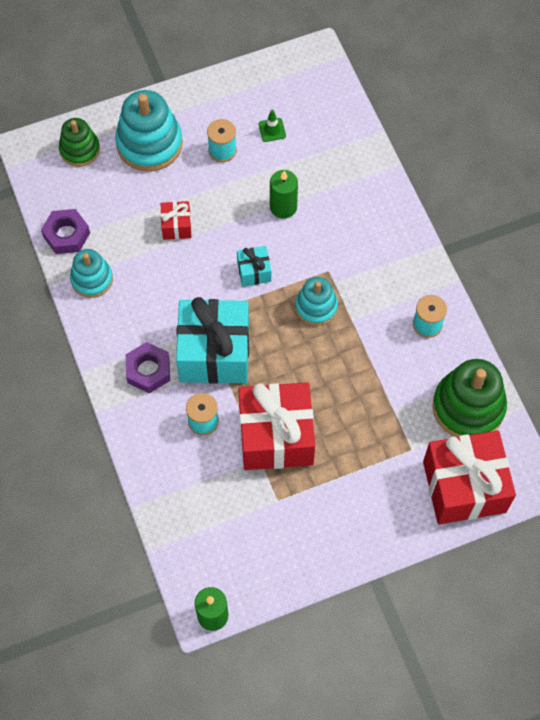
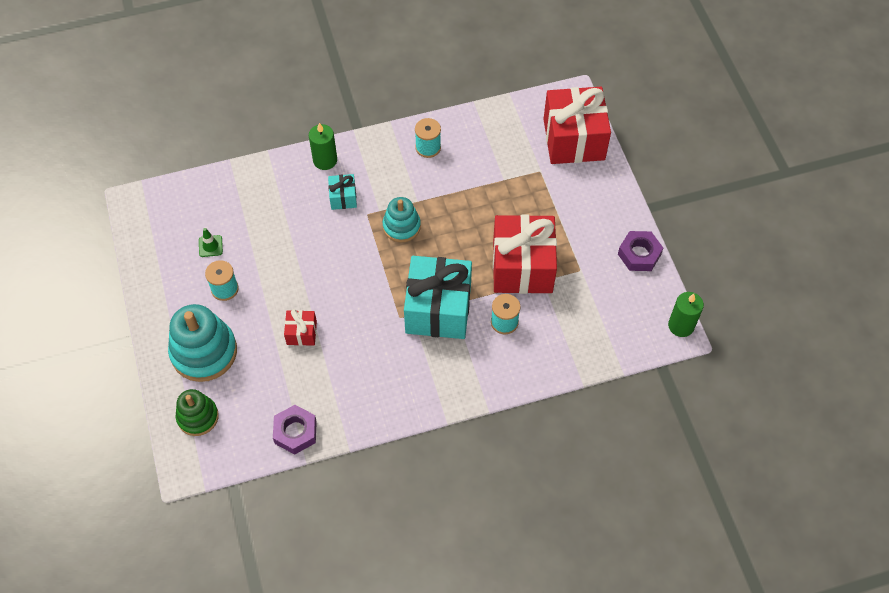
camera: 85 degrees left, 5 degrees down
(92, 279) = (348, 410): turquoise stacking toy -> none
(148, 370) = (450, 364): purple nut -> purple nut (639, 254)
(254, 271) = (359, 272): turquoise gift -> turquoise gift (343, 197)
(283, 207) = (296, 243): green candle -> green candle (325, 160)
(468, 407) = (505, 128): green stacking toy -> none

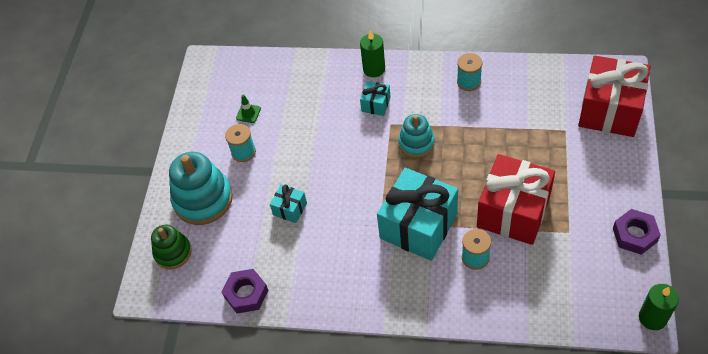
camera: 30 degrees right, 5 degrees down
(301, 333) = (290, 209): red gift -> turquoise gift

